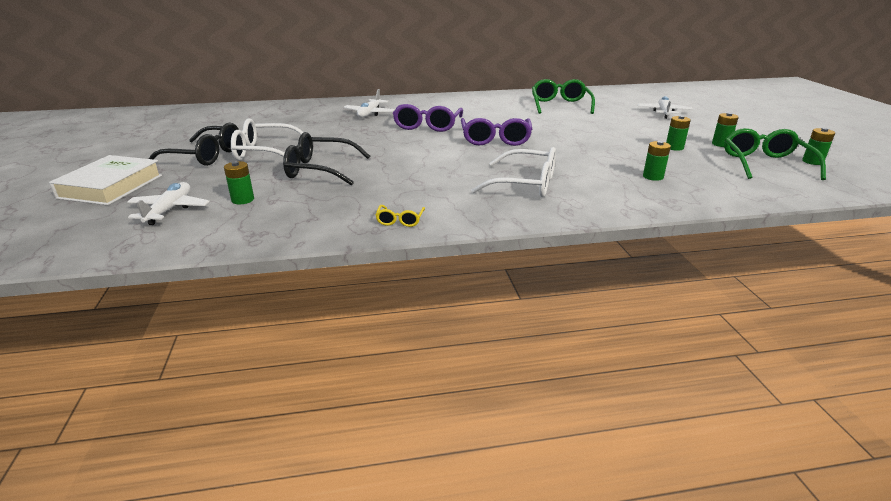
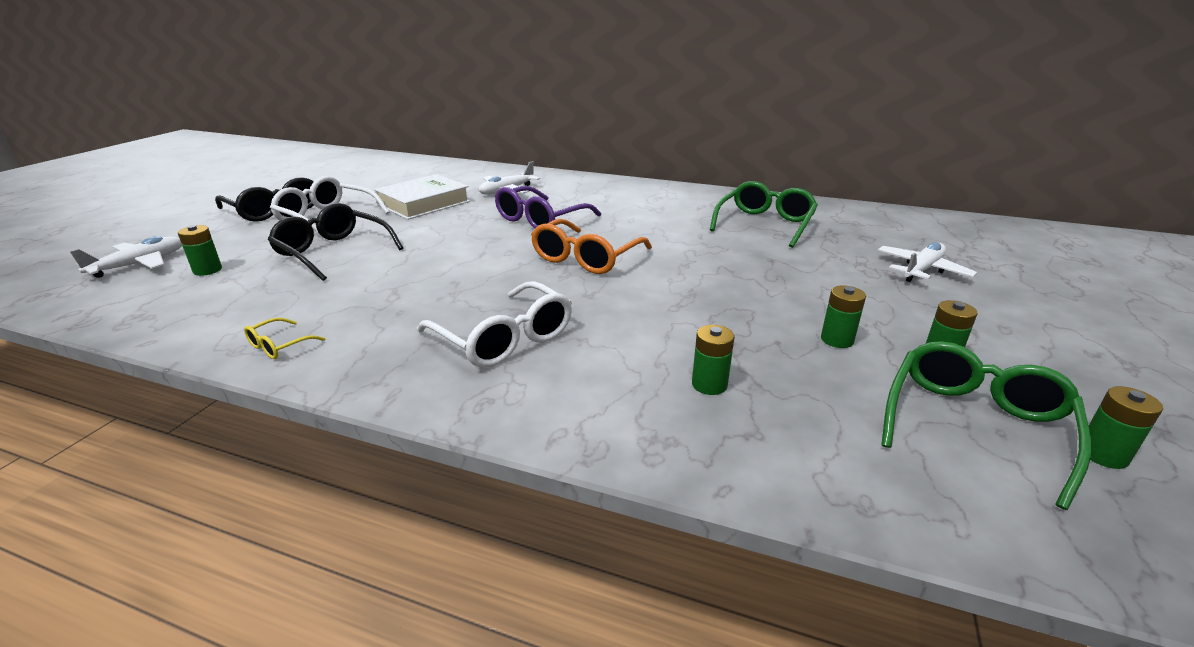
camera: 30 degrees right, 0 degrees up
(111, 186) = (153, 226): white book -> white book (424, 203)
(495, 139) = (586, 258): purple glasses -> orange glasses

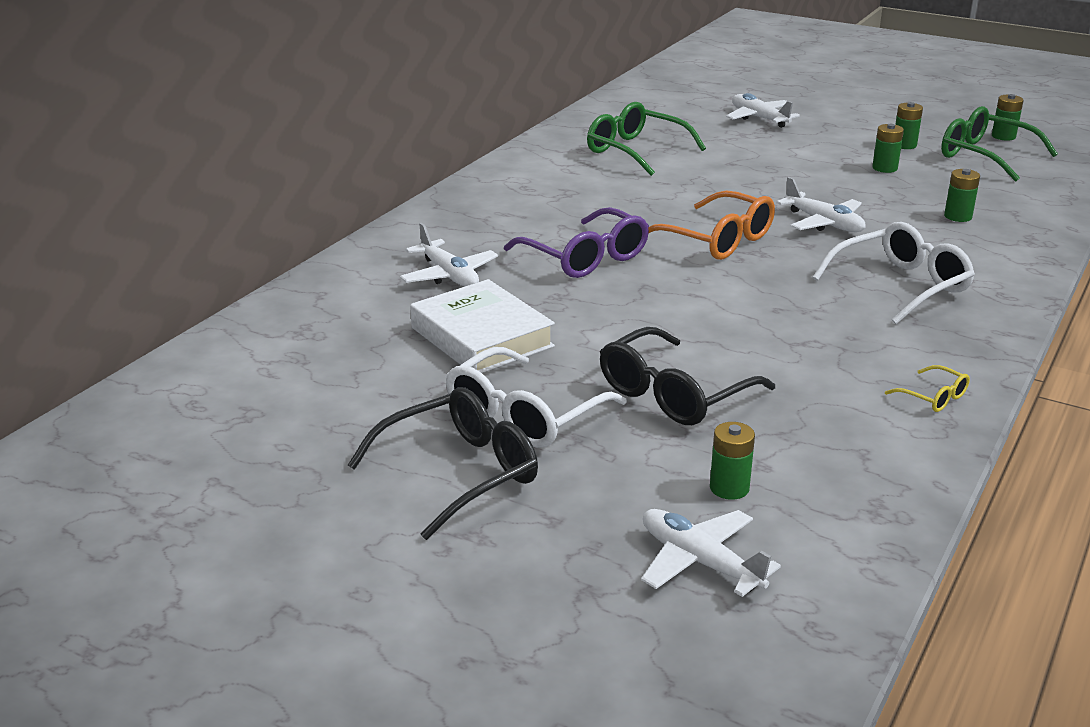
camera: 80 degrees left, 0 degrees up
(645, 302) = (824, 223): none -> white plane

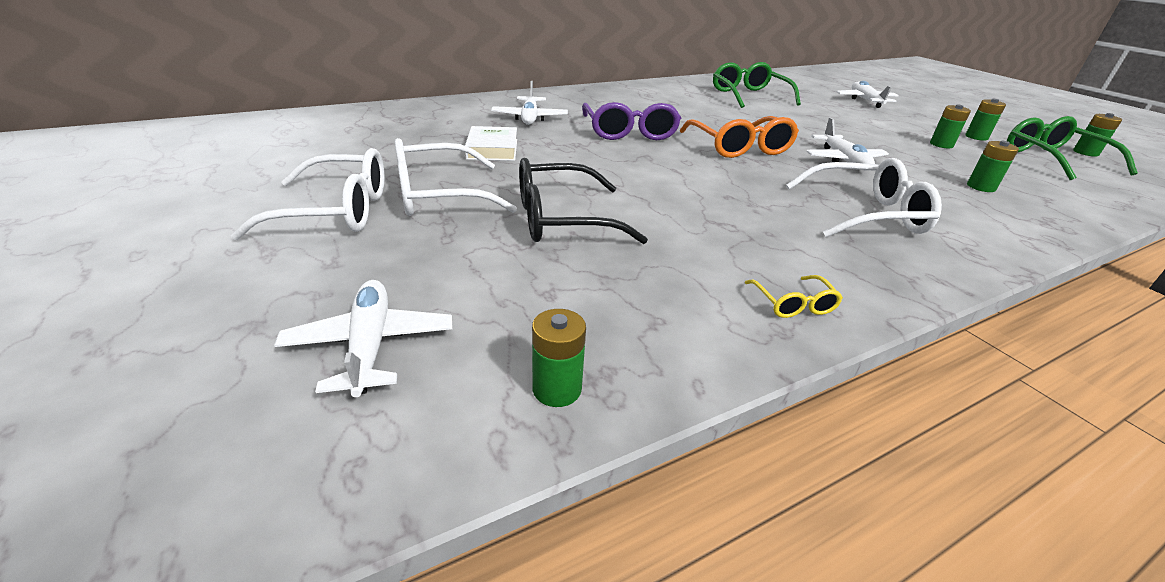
camera: 30 degrees right, 5 degrees up
(459, 473) = (336, 211): black glasses -> white glasses
(482, 337) = (492, 149): white book -> white book, size x0.65
(729, 488) = (494, 298): green battery -> green battery (557, 389)

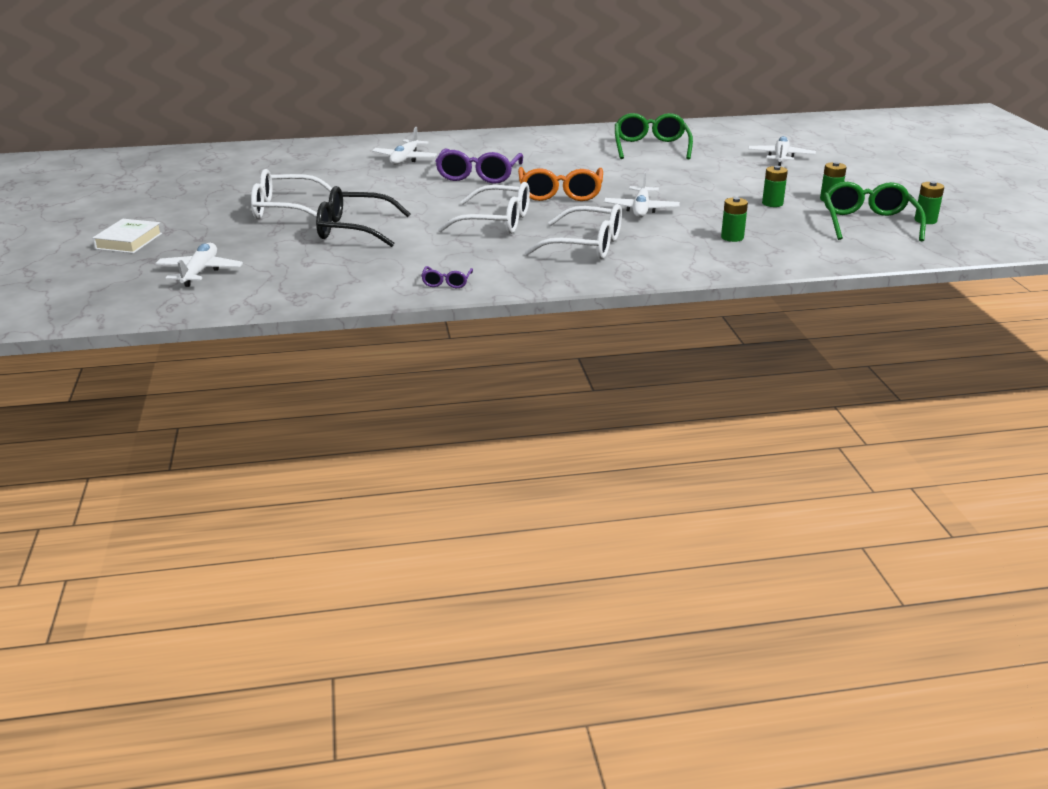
camera: 20 degrees right, 5 degrees down
(336, 211) = (216, 213): white glasses -> white glasses (496, 222)
(492, 149) = (350, 182): white book -> white book (129, 241)
(557, 389) = (275, 296): green battery -> none
(793, 304) = (446, 282): yellow glasses -> purple glasses

